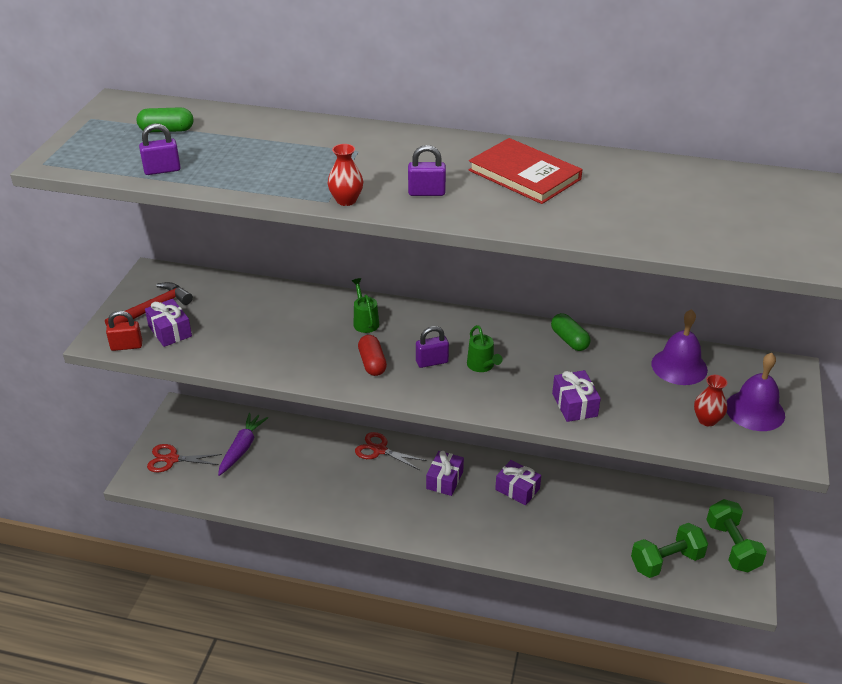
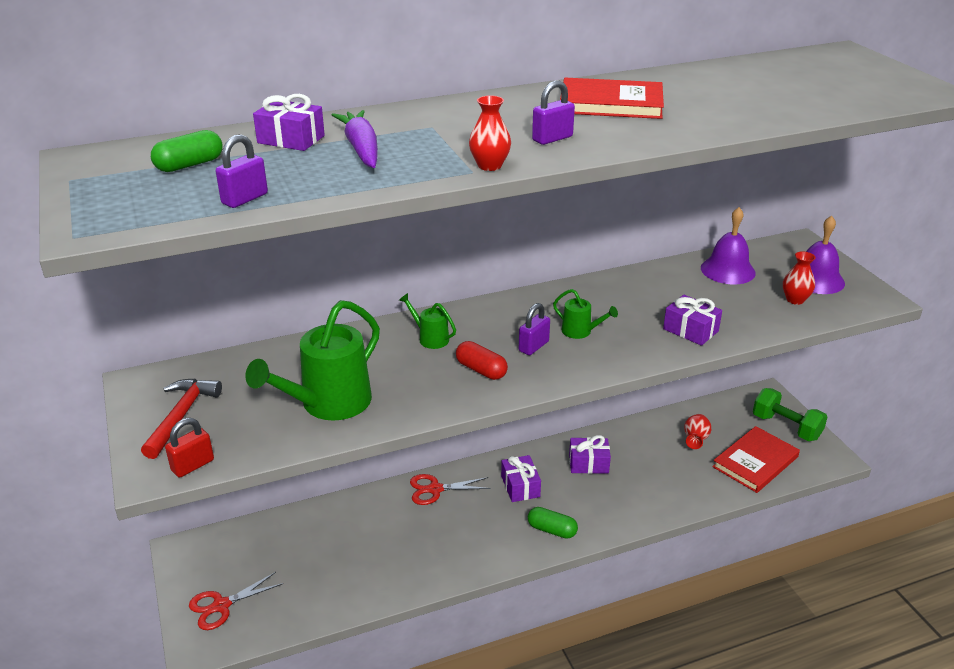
camera: 35 degrees left, 5 degrees down
(170, 331) = (229, 429): purple gift -> purple gift (291, 139)
(242, 448) = (292, 555): purple carrot -> purple carrot (361, 149)
(244, 342) = (328, 405): none -> green watering can
(569, 340) = (624, 283): green capsule -> green capsule (552, 530)
(631, 516) = (695, 440): none -> red vase
(666, 561) = (755, 462): green dumbbell -> red book

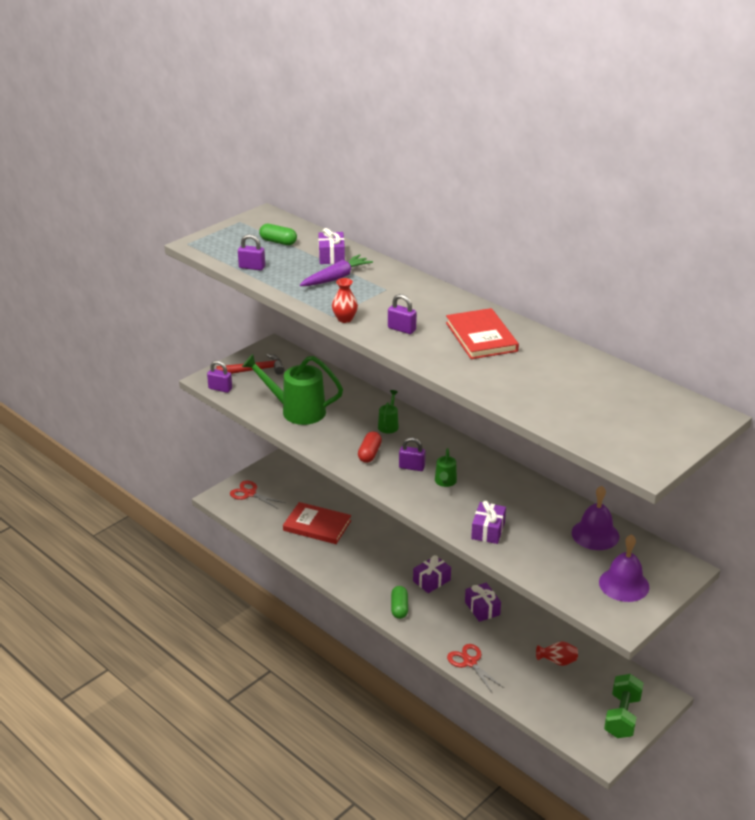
camera: 65 degrees right, 0 degrees up
(193, 465) = (220, 388): red padlock -> purple padlock
(435, 489) = (399, 542): red scissors -> red scissors (470, 662)
(755, 462) = (557, 704): red book -> red book (317, 525)
(795, 300) = (578, 576): red vase -> none

